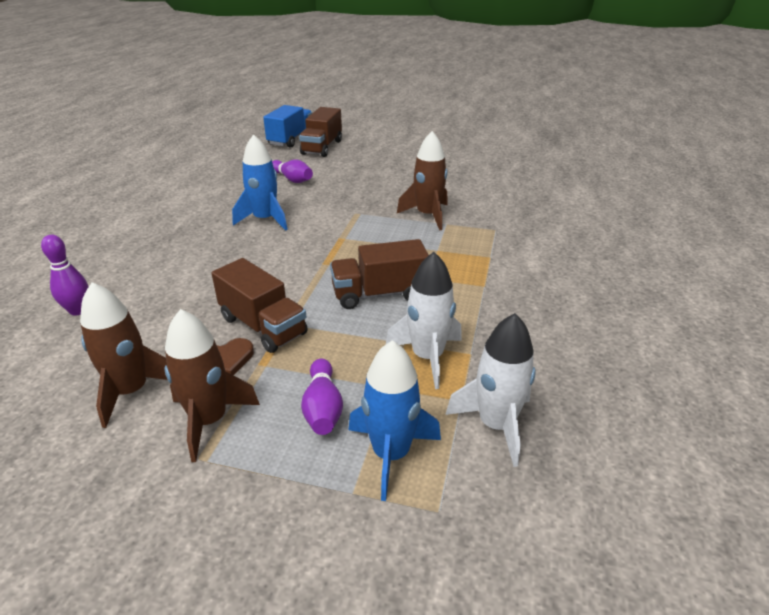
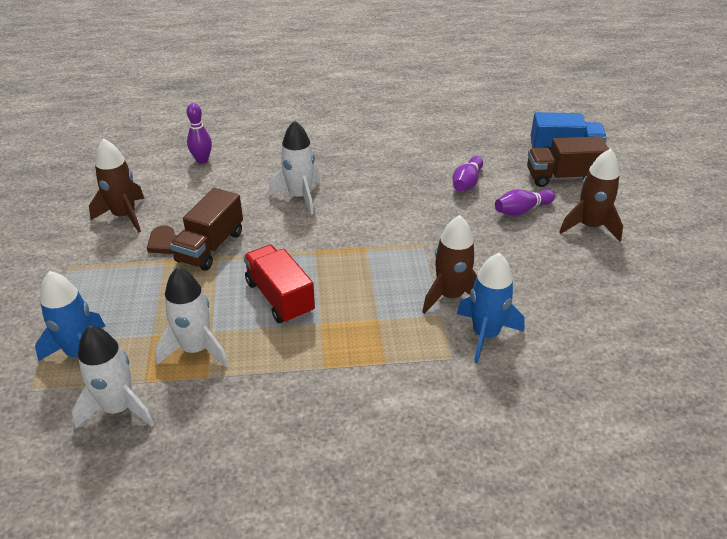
camera: 70 degrees right, 5 degrees up
(209, 420) = (102, 258): brown rocket -> brown rocket (589, 226)
(228, 257) = (300, 196): none -> white rocket
(265, 220) = (373, 194): blue rocket -> blue rocket (485, 335)
(323, 408) = (123, 306): purple bowling pin -> purple bowling pin (521, 210)
(379, 294) = (280, 297): brown truck -> red truck

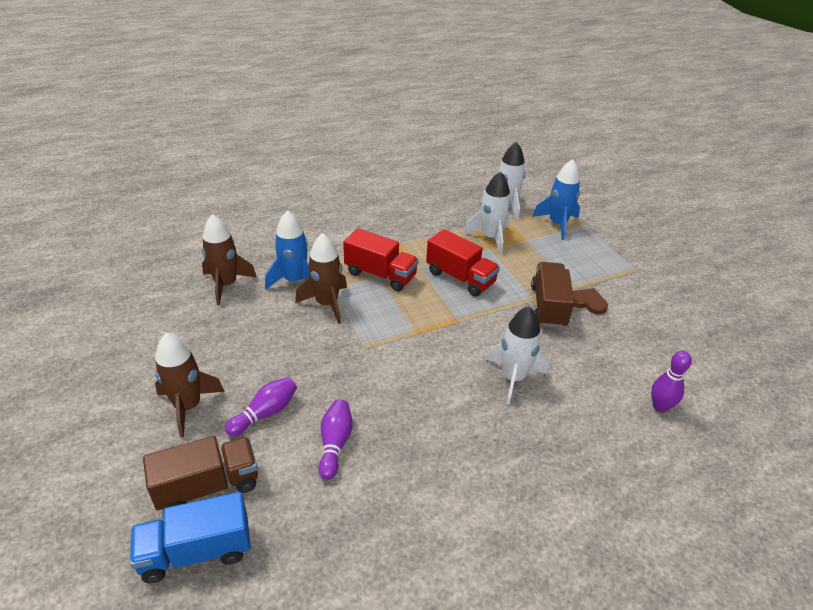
camera: 160 degrees right, 0 degrees up
(124, 216) = (651, 319): brown rocket -> brown rocket (226, 285)
(375, 321) = (380, 274): none -> red truck

